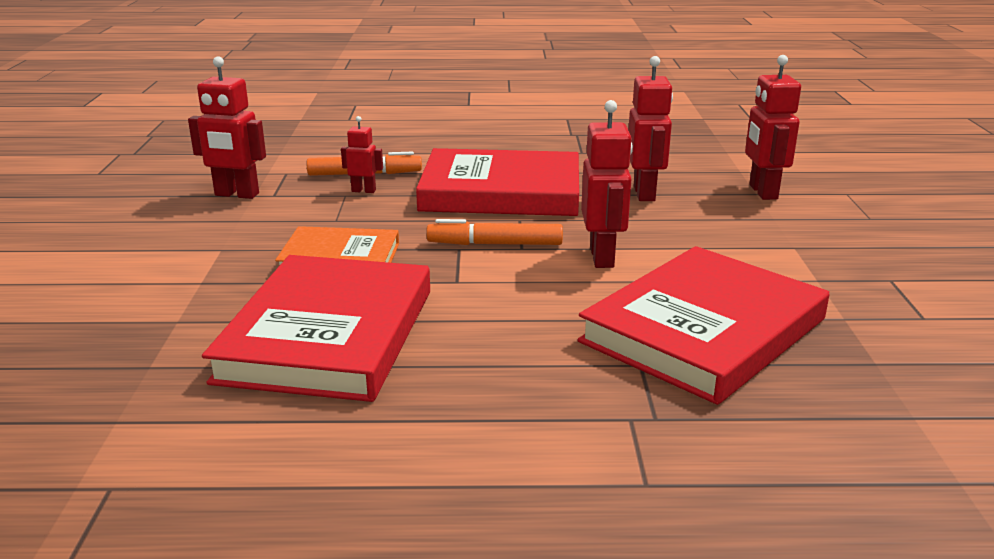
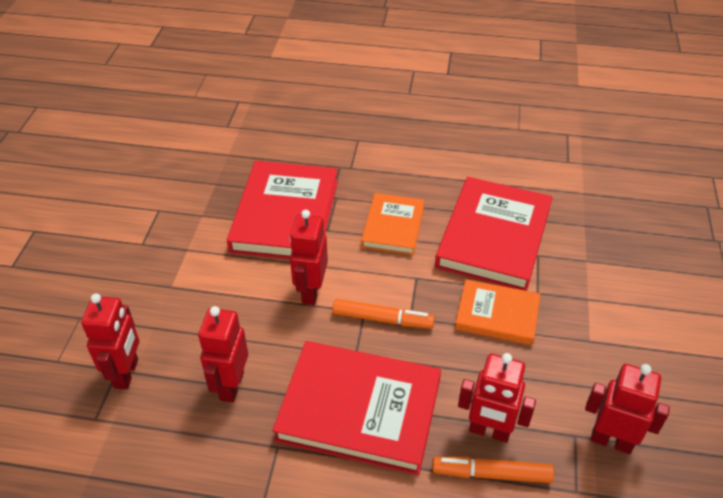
camera: 170 degrees left, 20 degrees up
(364, 191) = (489, 431): red robot -> red robot, size x1.77
(508, 332) = (393, 227): none -> orange book
(704, 330) = (285, 215): red book -> red book turned 45 degrees counterclockwise

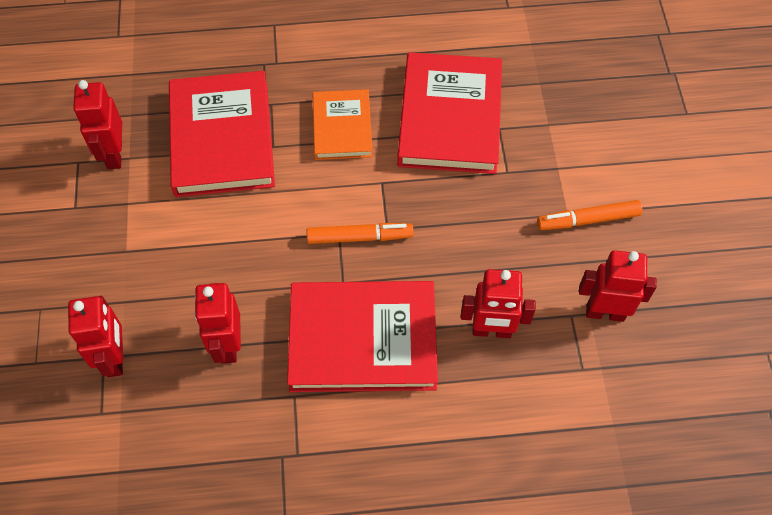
camera: 15 degrees left, 15 degrees up
(311, 291) = (277, 223): red robot -> red robot (114, 154)
(491, 474) = (503, 372): orange marker -> orange marker (588, 220)
(497, 315) = (472, 206): orange book -> none

